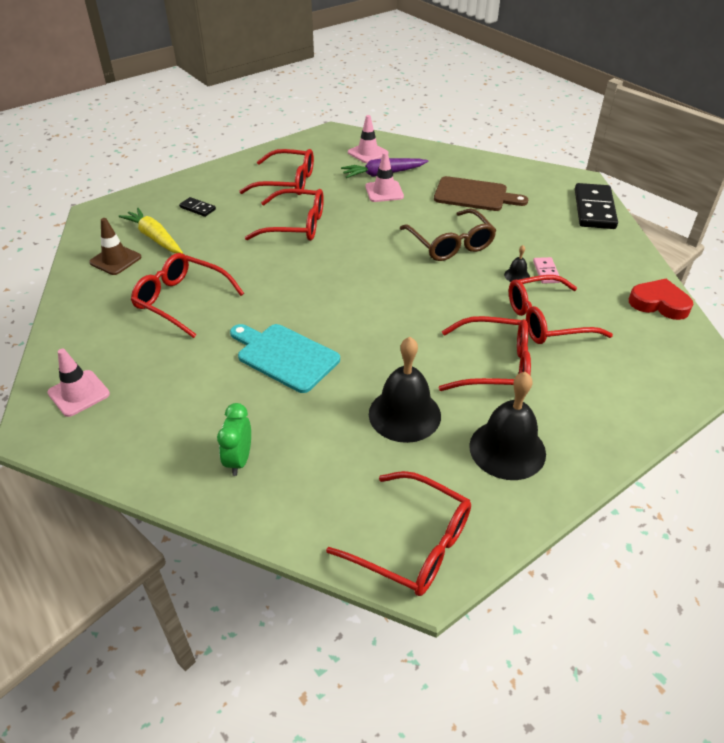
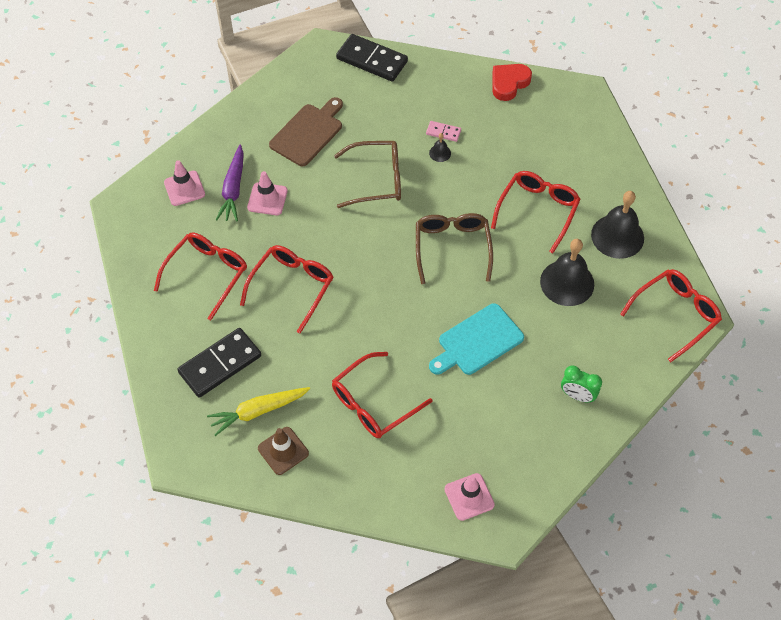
camera: 70 degrees left, 15 degrees up
(197, 208) = (220, 364): black domino -> black domino, size x2.09
(398, 311) = (452, 248): none -> brown glasses
(546, 320) = (501, 158): red glasses -> none

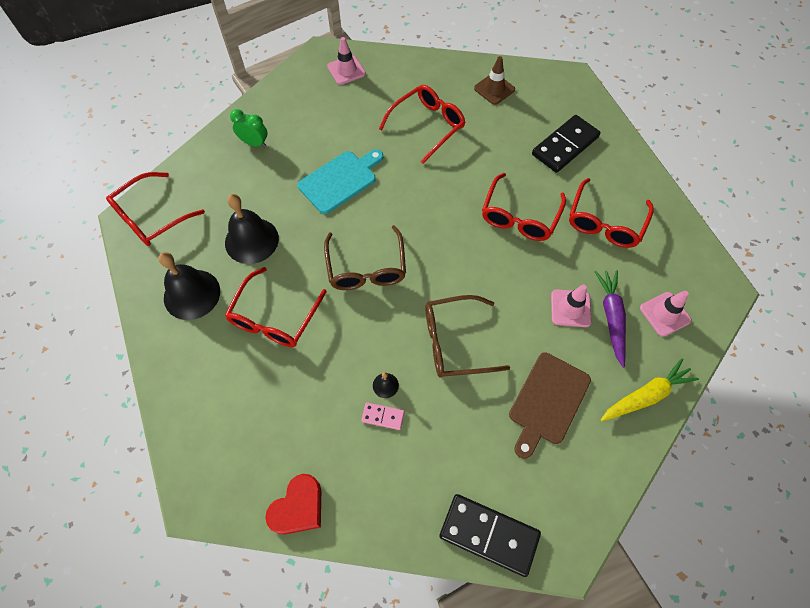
camera: 175 degrees right, 5 degrees up
(258, 411) = (521, 114): yellow carrot -> yellow carrot (646, 395)

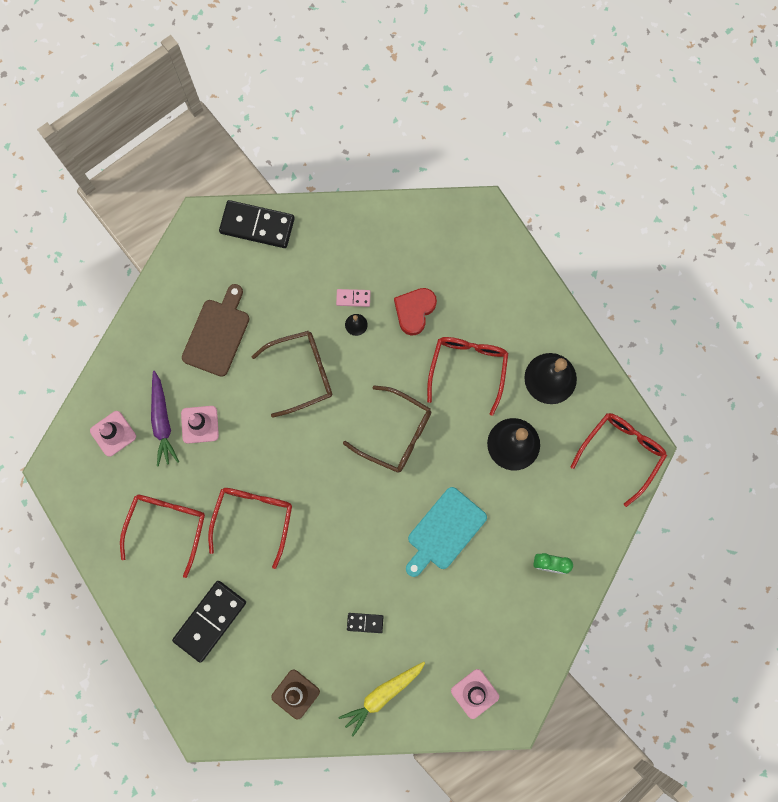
camera: 170 degrees right, 15 degrees up
(298, 507) = (404, 220): red heart -> red heart (414, 311)
(366, 267) = (395, 433): brown glasses -> brown glasses turned 135 degrees clockwise
(427, 126) = (365, 622): red glasses -> black domino
(646, 395) = (134, 353): yellow carrot -> yellow carrot (382, 695)

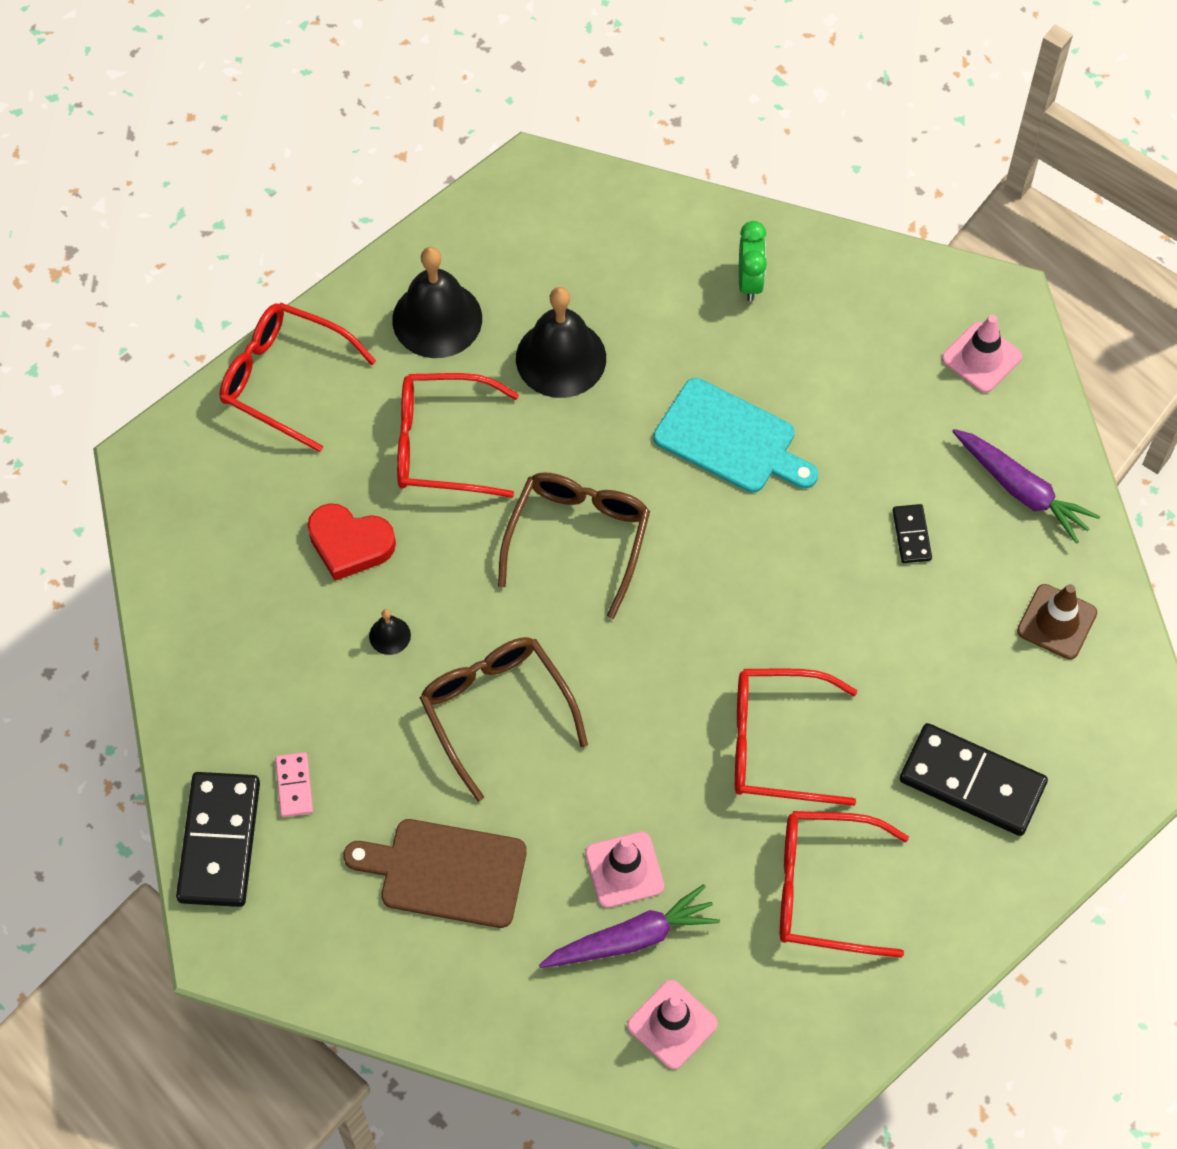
camera: 100 degrees left, 15 degrees down
(353, 298) = (340, 648): pink domino -> pink domino (294, 786)
(382, 695) = (1021, 490): yellow carrot -> purple carrot
(621, 453) = (545, 203): red glasses -> red glasses (285, 379)

